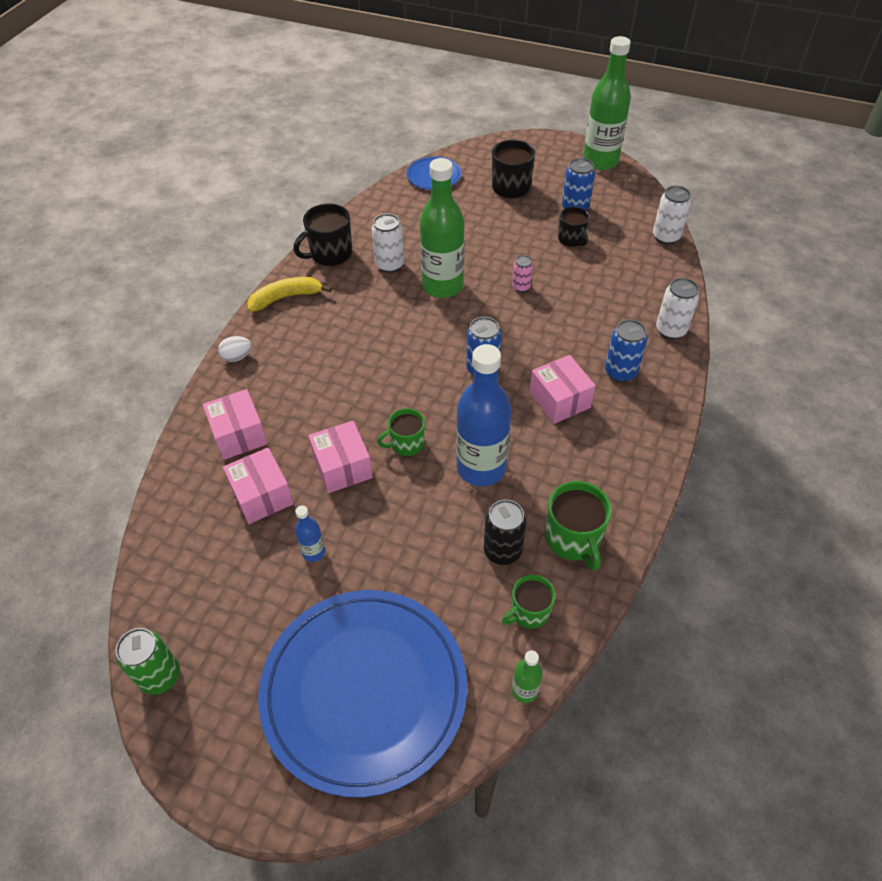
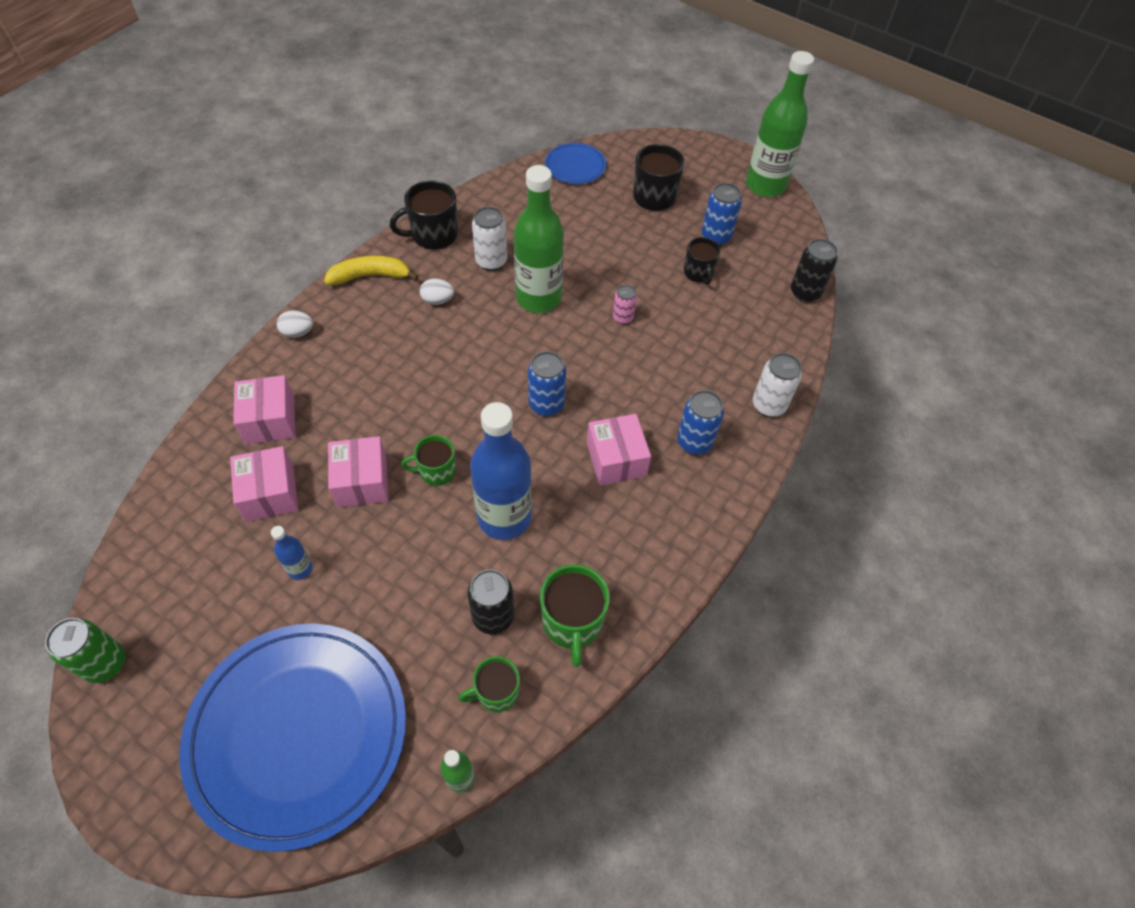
camera: 10 degrees right, 5 degrees up
(354, 305) = (437, 300): none -> white egg
(666, 237) = (805, 292): white can -> black can

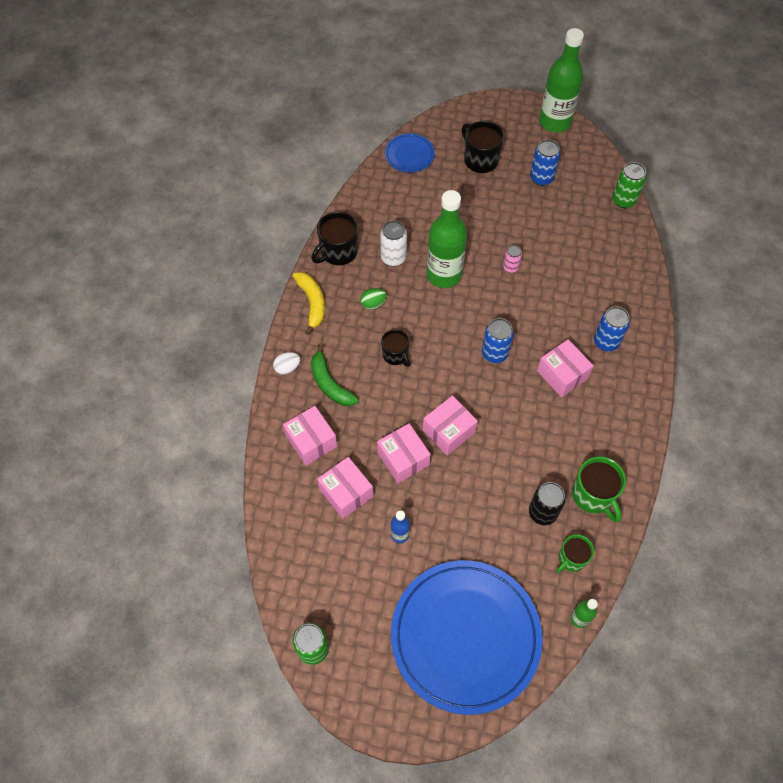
camera: 20 degrees left, 5 degrees up
(333, 366) = (330, 383): none -> green banana
(370, 276) = (312, 303): yellow banana -> yellow banana turned 105 degrees clockwise
(436, 471) = (448, 431): green mug -> pink box
(437, 300) = (373, 304): white egg -> green egg
(504, 517) = (512, 444): blue bottle -> none
(698, 273) = (544, 212): black mug -> black mug (395, 355)
(768, 405) = (640, 296): white can -> none
(805, 292) = (623, 200): black can -> green can

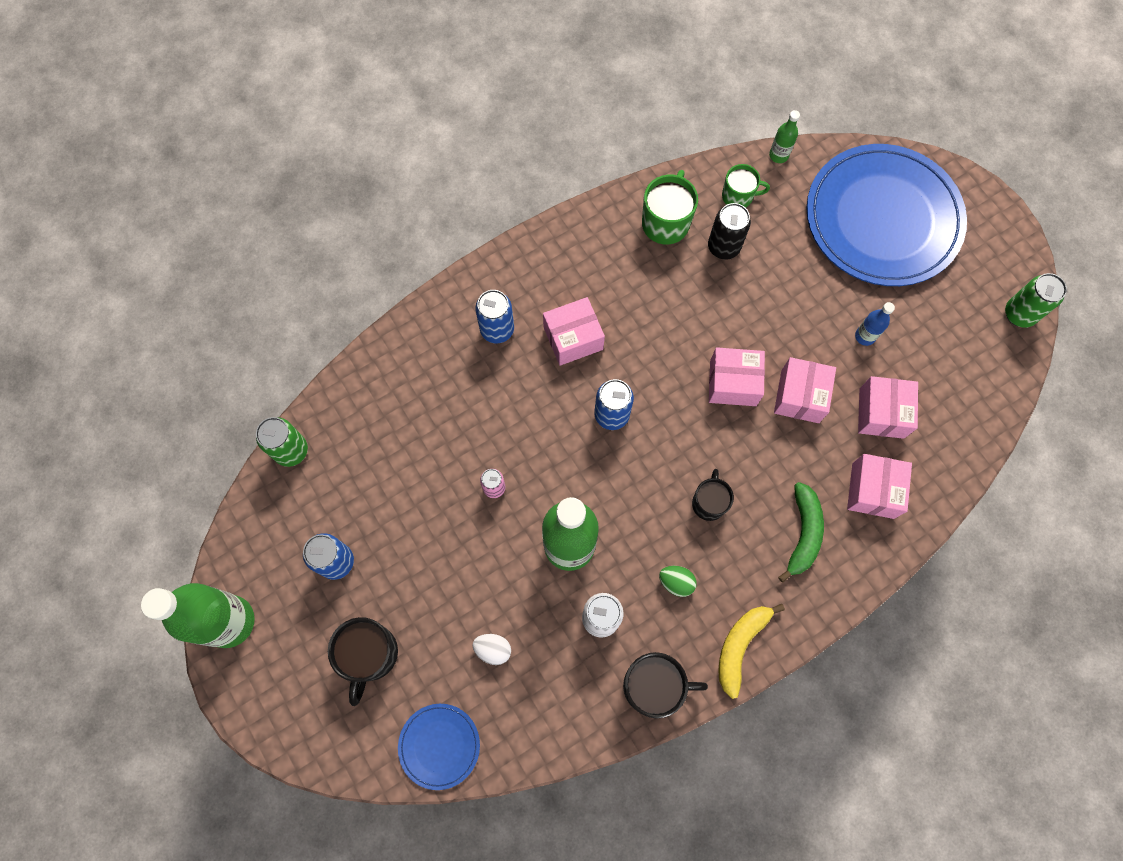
camera: 135 degrees left, 10 degrees up
(287, 368) = (832, 591): white egg -> white egg (493, 649)
(562, 374) = (573, 338): pink box -> pink box turned 60 degrees clockwise

